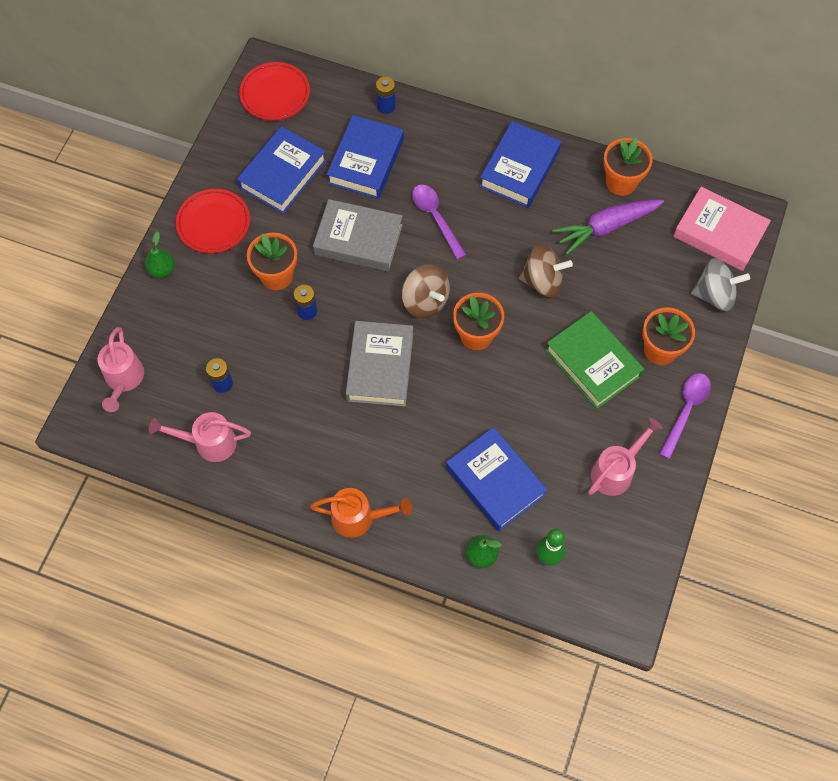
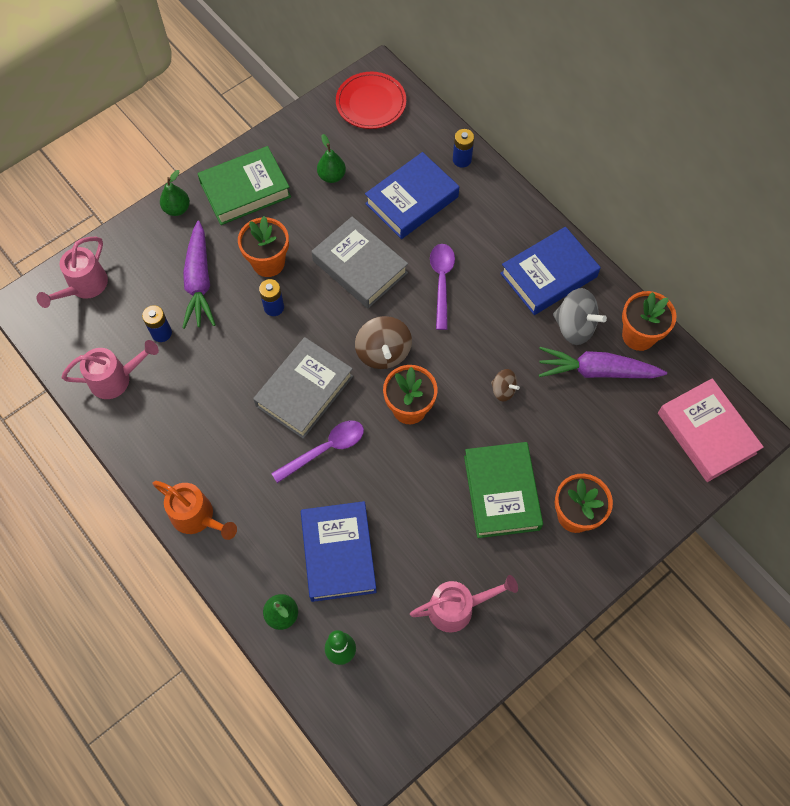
camera: 30 degrees right, 0 degrees up
(209, 443) = (116, 379): pink watering can -> pink watering can turned 135 degrees clockwise
(213, 223) = (245, 190): red plate -> green book
(226, 323) = (199, 282): none -> purple carrot
(282, 174) = (332, 176): blue book -> green pear
(542, 281) = (503, 390): brown spinning top -> brown spinning top, size x0.57
(686, 411) = (563, 588): purple spoon -> purple spoon (325, 449)
(714, 295) = (663, 490): grey spinning top -> grey spinning top (574, 327)

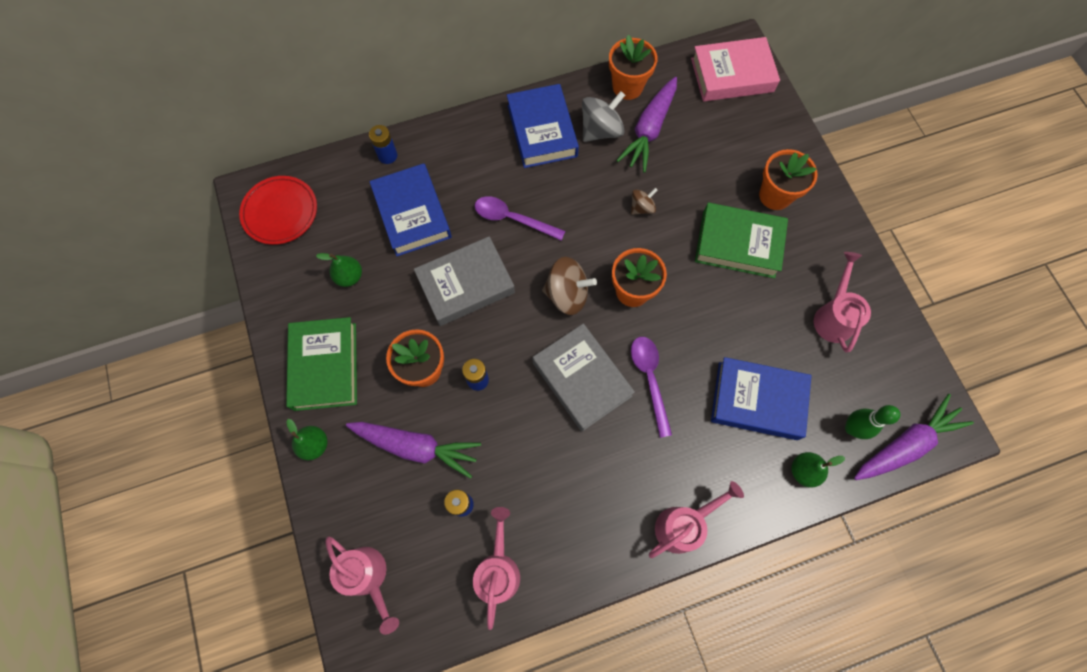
camera: 70 degrees left, 5 degrees up
(197, 517) = (683, 524): orange watering can -> pink watering can
(343, 712) = (906, 444): none -> purple carrot

